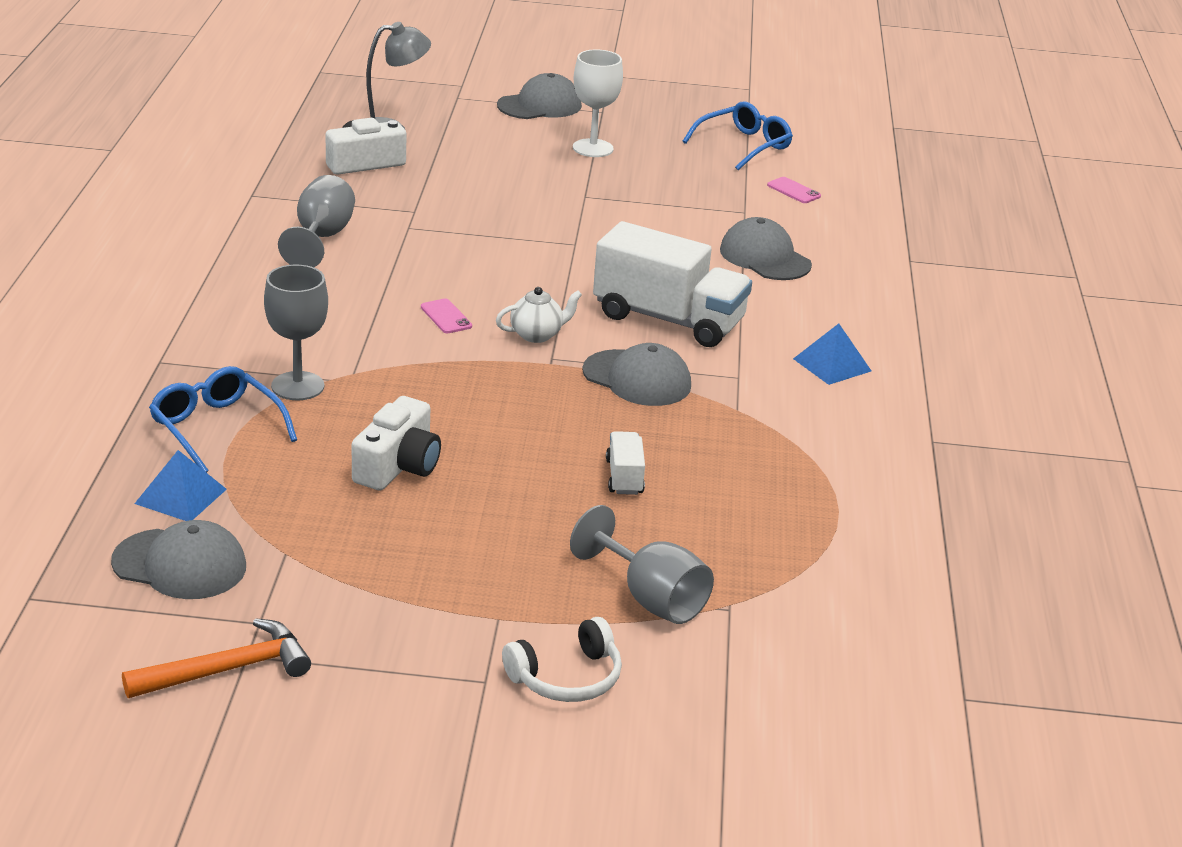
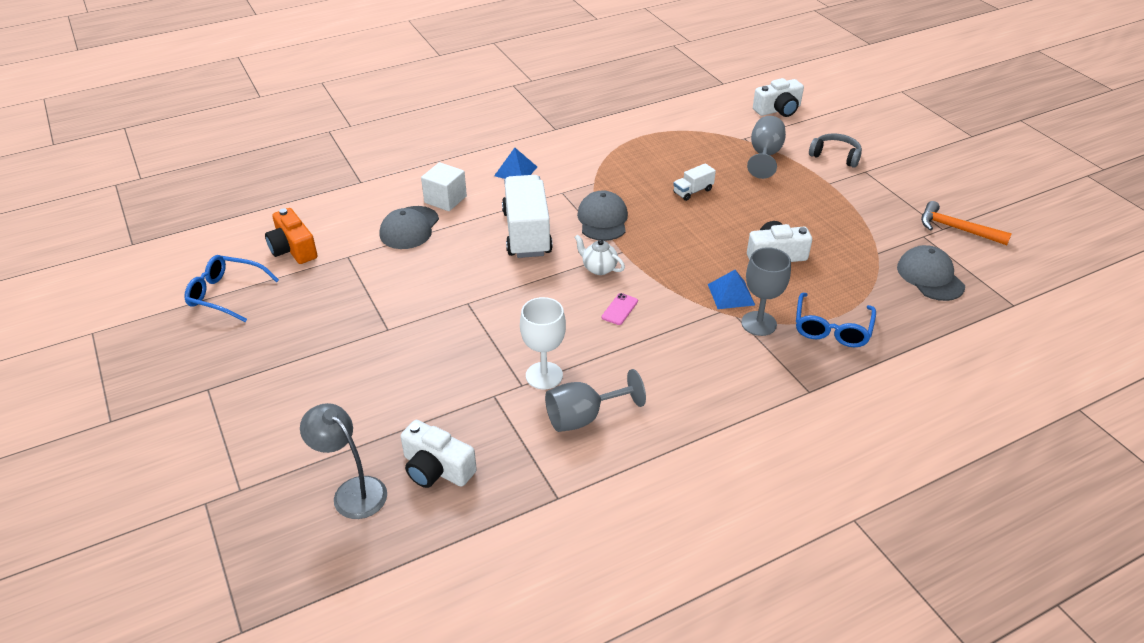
camera: 120 degrees left, 10 degrees up
(180, 496) = (893, 306): blue pyramid -> blue pyramid (731, 294)
(539, 105) = (221, 429): grey cap -> none
(567, 678) = (835, 156): white headphones -> grey headphones
(593, 148) = (294, 361): white goblet -> white goblet (544, 375)
(793, 191) = (293, 249): pink phone -> orange camera
(794, 708) = (778, 110): none -> white camera
(808, 296) = (445, 199): none -> white cube

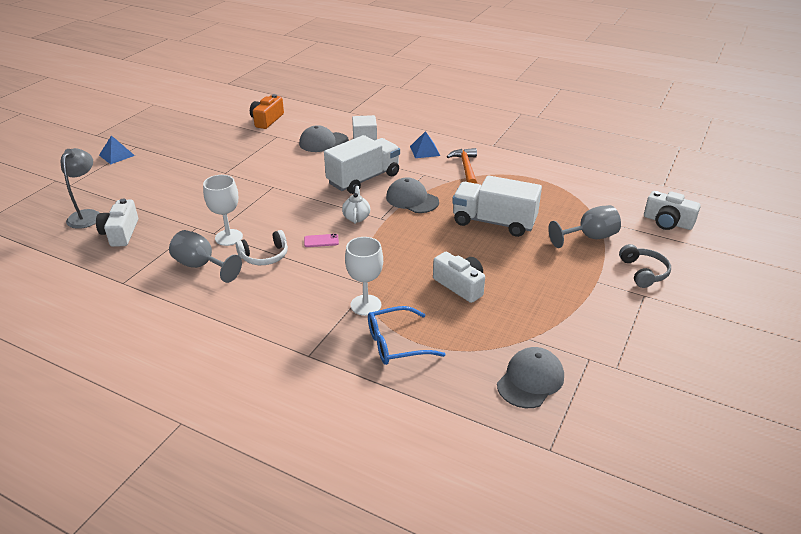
camera: 55 degrees right, 5 degrees down
(226, 294) = (211, 120): blue glasses -> none
(602, 219) = (412, 199): grey cap -> grey cap turned 105 degrees counterclockwise
(610, 360) = (265, 256): none -> white headphones
(693, 191) = (494, 222): white truck -> white truck, size x2.20
(731, 294) = (387, 281): blue pyramid -> blue pyramid (116, 155)
(758, 323) = (366, 305): grey goblet -> white goblet
(956, 229) = (628, 377): orange hammer -> orange hammer (466, 168)

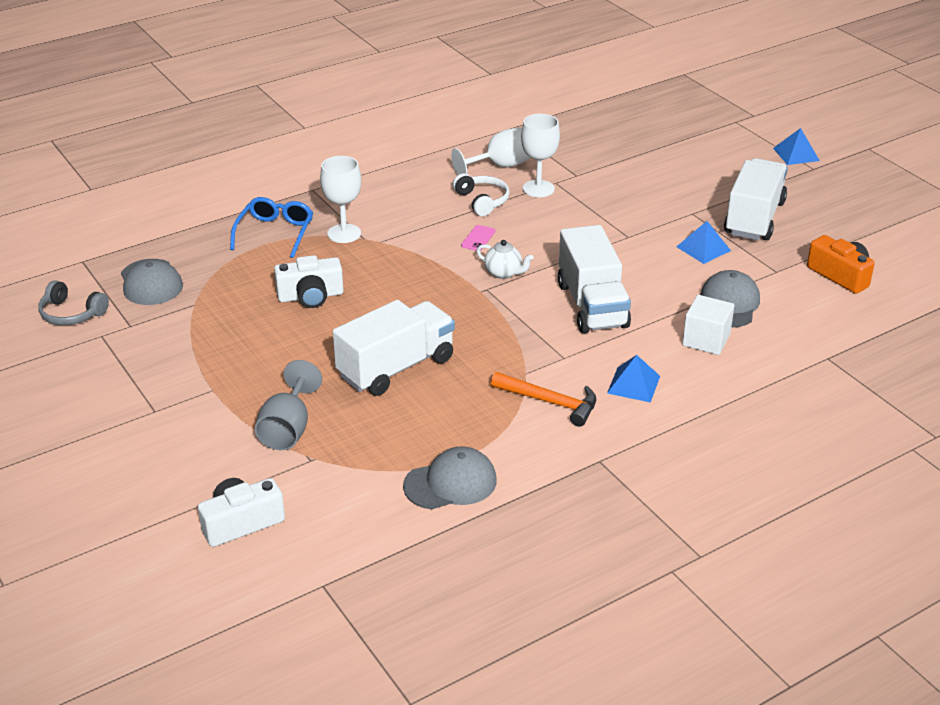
camera: 120 degrees right, 0 degrees up
(87, 215) = (656, 124): grey lamp -> none
(121, 233) = (603, 136): white camera -> none
(201, 266) = (499, 166): grey goblet -> white goblet
(218, 153) = (754, 218): none -> white truck
(265, 256) = (482, 201): white headphones -> white headphones turned 150 degrees clockwise
(268, 160) = (703, 248): none -> blue pyramid
(412, 199) = (507, 325): grey cap -> grey cap (450, 483)
(643, 272) = (185, 434): grey headphones -> grey headphones (71, 314)

